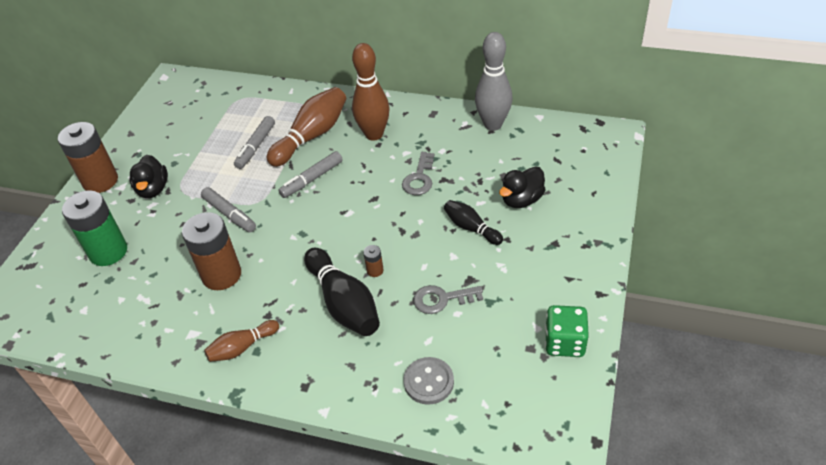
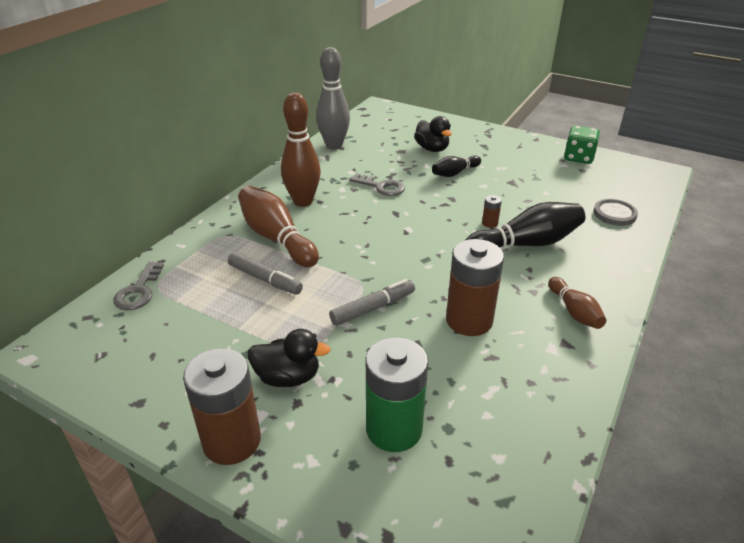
camera: 80 degrees left, 10 degrees down
(312, 179) = (347, 245): grey marker -> none
(442, 299) = (530, 196): grey key -> grey key (139, 291)

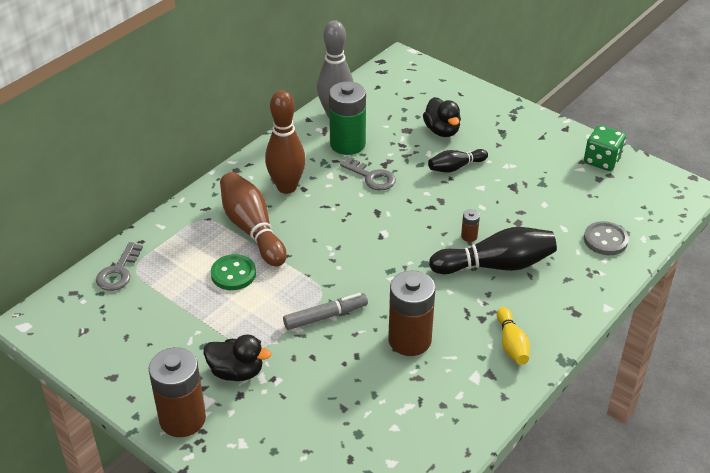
camera: 10 degrees right, 5 degrees up
(265, 279) = (233, 274): grey marker -> green button
(394, 429) = (313, 428): green battery -> green battery (347, 144)
(574, 312) = (511, 344): brown bowling pin -> yellow bowling pin

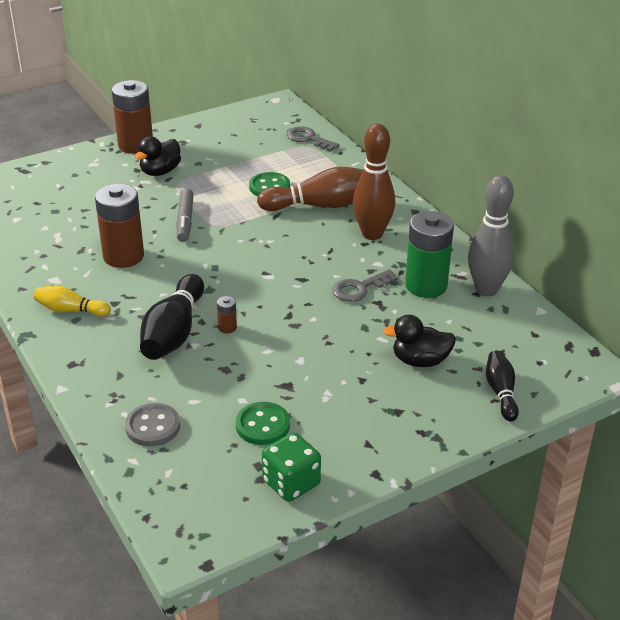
camera: 110 degrees right, 5 degrees down
(455, 167) = (345, 351): black bowling pin -> black bowling pin (501, 392)
(561, 187) = (262, 425): none -> green button

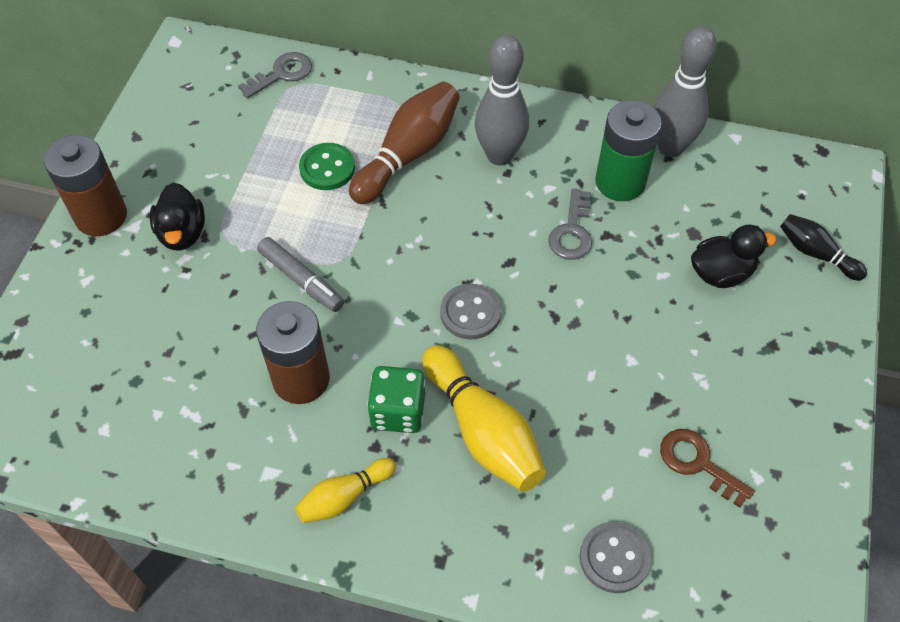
camera: 45 degrees left, 20 degrees up
(174, 333) = (483, 431): black bowling pin -> yellow bowling pin
(227, 327) = (522, 380): brown battery -> none
(246, 285) = (470, 313): none -> grey button
(262, 425) = (698, 463): green button -> brown key
(291, 483) = (797, 502): green dice -> green dice (398, 411)
(308, 139) = (282, 74): grey key -> grey key turned 150 degrees clockwise
(372, 234) = (499, 155): brown bowling pin -> grey bowling pin
(420, 361) = (721, 273): black duck -> black duck turned 150 degrees counterclockwise

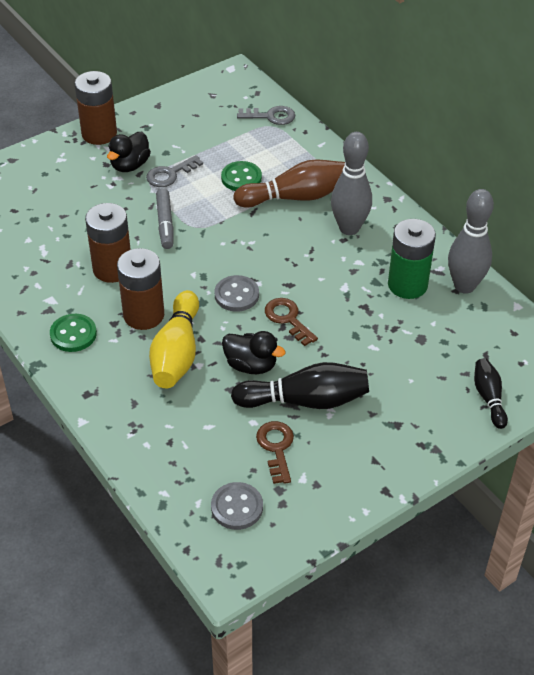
camera: 40 degrees right, 10 degrees down
(344, 497) = (73, 334): yellow bowling pin -> green button
(398, 411) = (143, 315): green dice -> brown battery
(550, 303) = (288, 319): none -> brown key
(572, 232) = (345, 292): grey key -> grey key (170, 174)
(614, 558) = (175, 456): grey button -> grey button (237, 507)
(667, 385) = (305, 400): none -> black bowling pin
(721, 273) = (411, 369): black duck -> black duck (251, 365)

